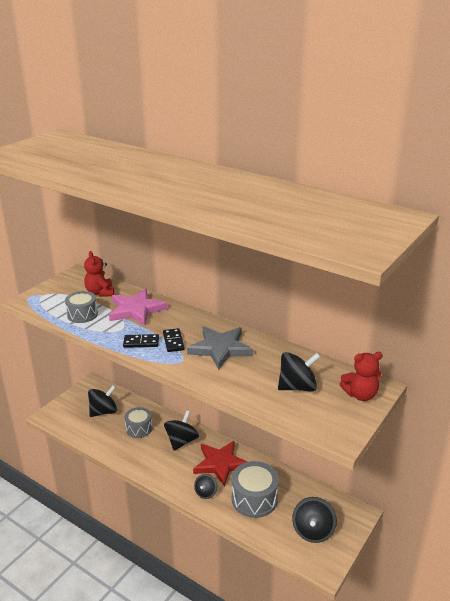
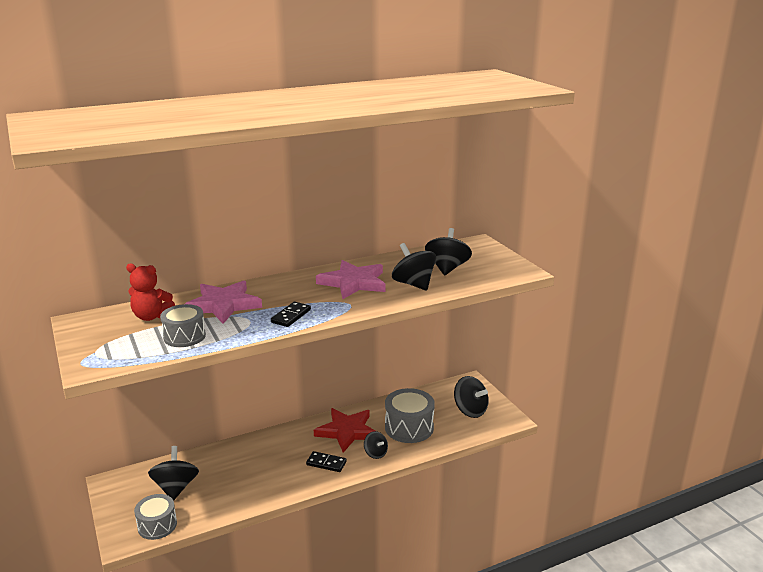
camera: 60 degrees left, 5 degrees down
(139, 428) = (237, 468): grey drum -> grey drum (157, 525)
(173, 341) = (312, 300): black domino -> black domino (326, 463)
(181, 441) = (290, 445): black spinning top -> black spinning top (413, 284)
(220, 349) = (353, 283): grey star -> pink star
(360, 395) = (481, 250): red teddy bear -> none

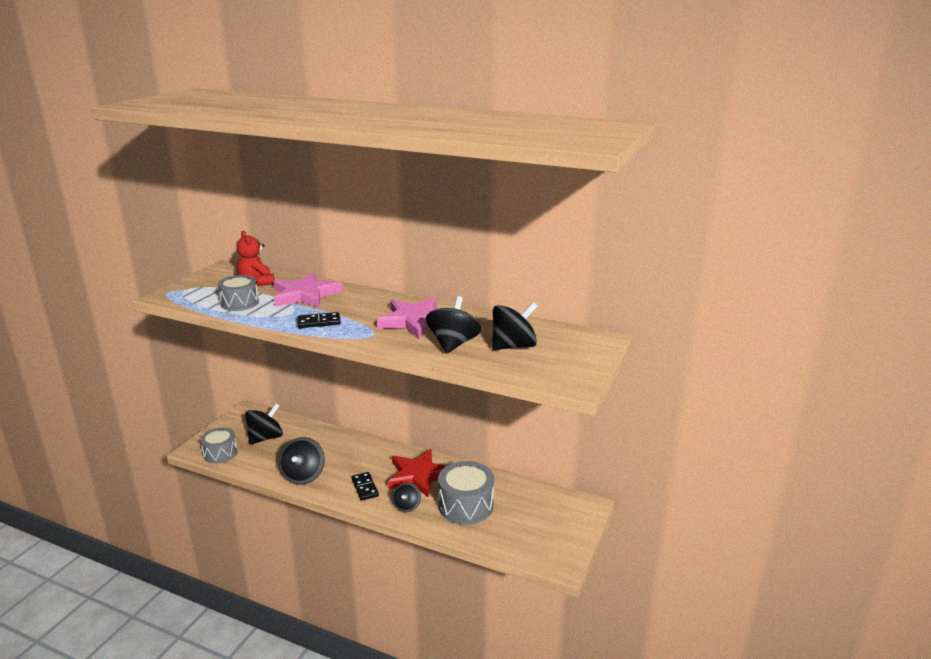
camera: 50 degrees right, 0 degrees up
(470, 410) = (540, 529): black spinning top -> black spinning top (303, 475)

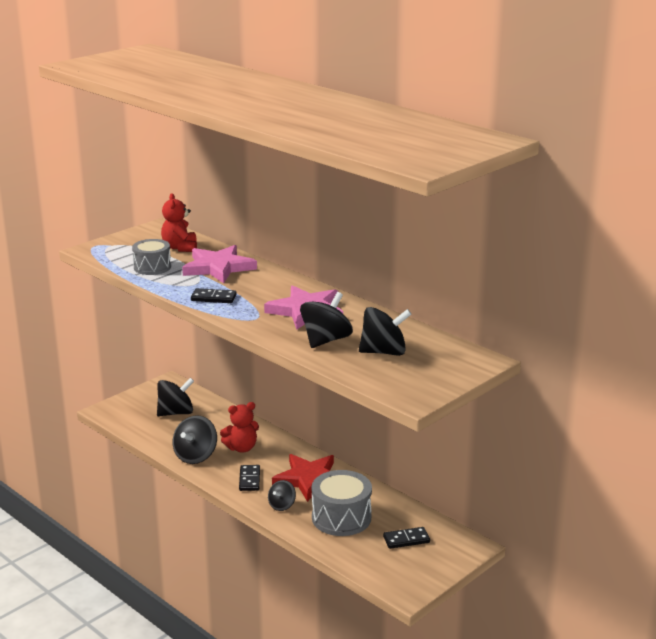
camera: 20 degrees right, 0 degrees up
(220, 453) = (126, 419): grey drum -> none
(343, 459) = (241, 448): none -> red teddy bear
(532, 513) = (406, 539): none -> black domino

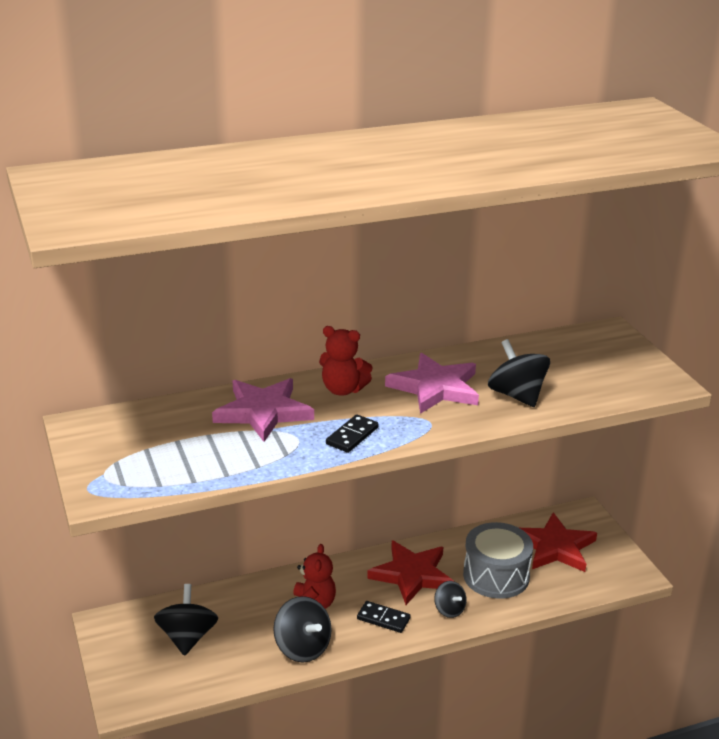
camera: 65 degrees left, 5 degrees up
(152, 267) = (215, 458): grey drum -> none
(180, 248) = (171, 424): red teddy bear -> red teddy bear (343, 390)
(384, 352) = (564, 372): black spinning top -> none
(406, 539) = (555, 547): black domino -> red star

